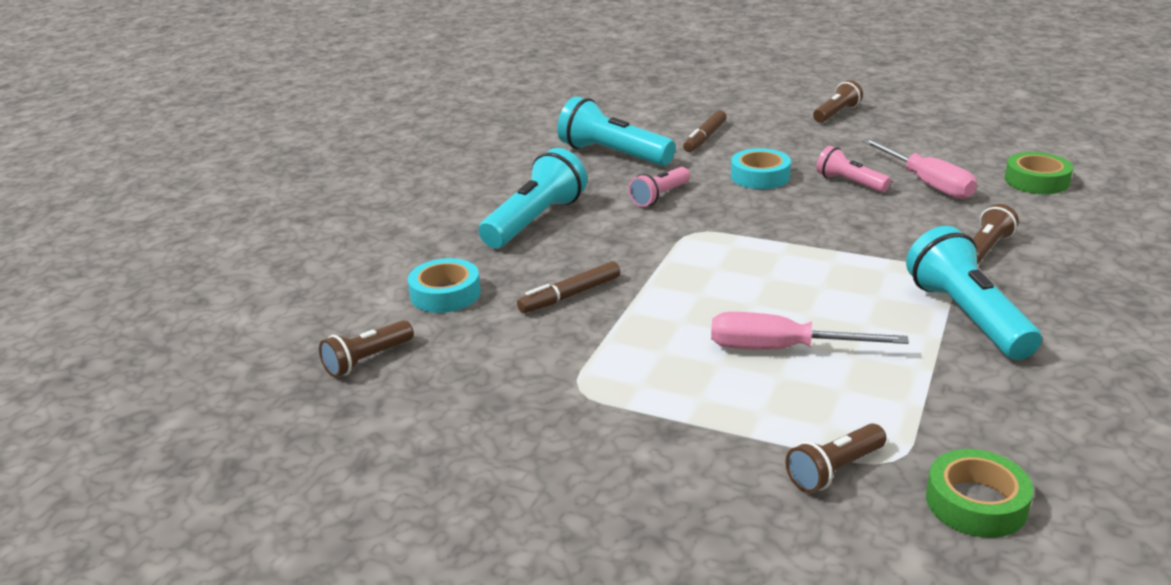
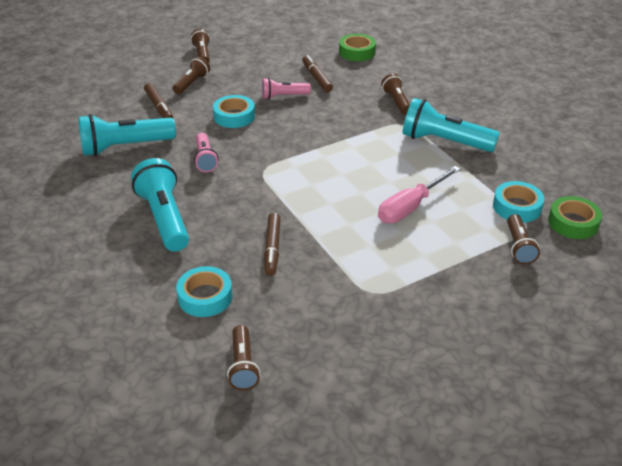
camera: 55 degrees left, 10 degrees up
(774, 132) = (192, 83): none -> brown flashlight
(925, 434) = (517, 207): none -> turquoise tape
(927, 183) = (317, 78): pink screwdriver -> brown marker

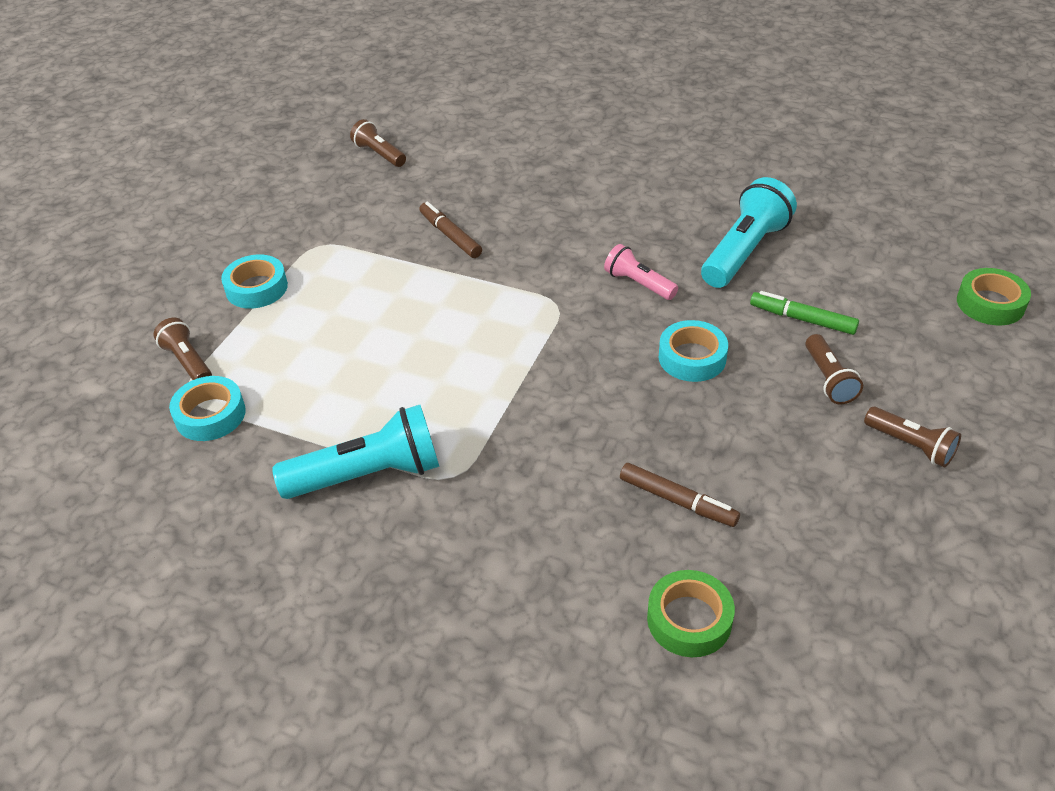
camera: 145 degrees right, 5 degrees up
(159, 107) = (802, 319): brown marker -> green marker
(164, 218) = (586, 210): turquoise flashlight -> none
(205, 297) = (463, 176): turquoise tape -> turquoise tape (256, 288)
(283, 96) = (677, 430): pink flashlight -> none
(396, 102) = (502, 520): brown flashlight -> none
(410, 207) = (344, 348): pink screwdriver -> none
(573, 223) = (128, 428): green tape -> green tape (990, 303)

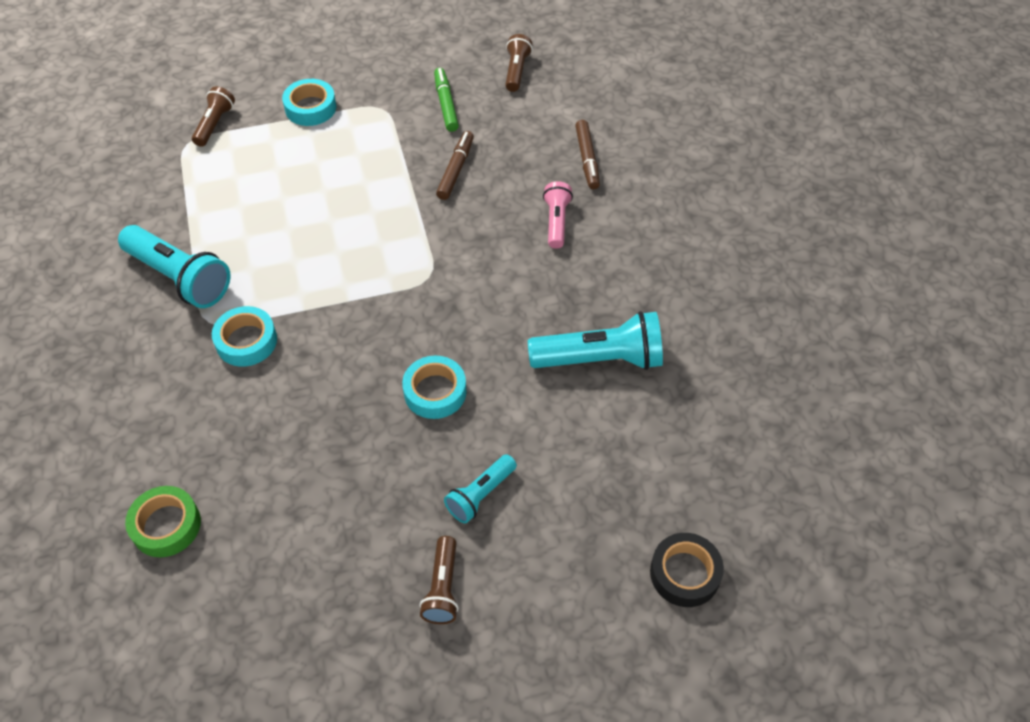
camera: 50 degrees right, 10 degrees up
(210, 415) = (176, 167): turquoise tape -> turquoise tape (246, 341)
(638, 284) = (496, 312): pink flashlight -> pink flashlight (556, 222)
(677, 501) = (273, 462): brown marker -> brown marker (587, 159)
(802, 319) = (543, 442): green marker -> green marker (446, 104)
(828, 379) = (480, 495): brown flashlight -> turquoise flashlight
(990, 303) = (685, 573): green tape -> black tape

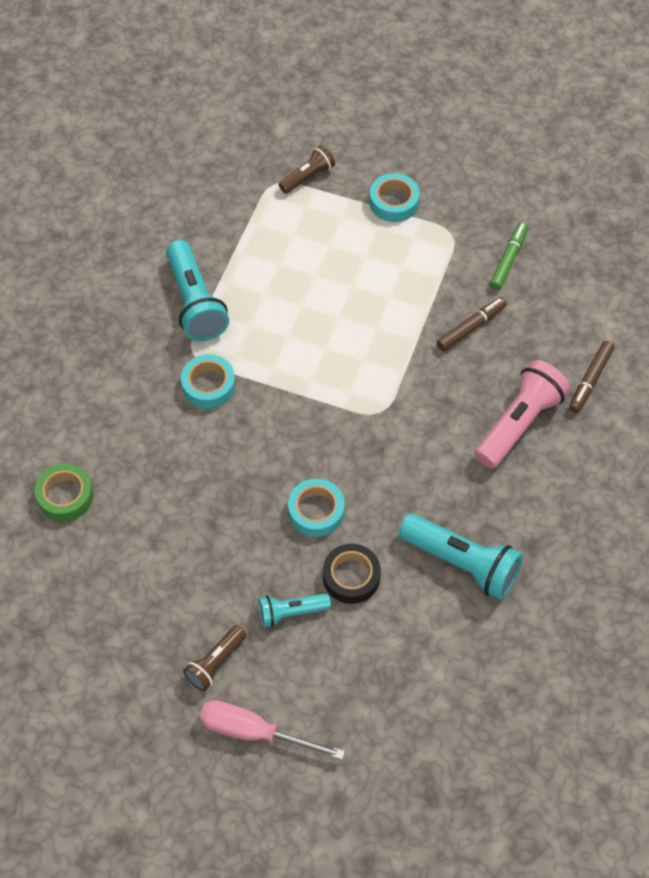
camera: 35 degrees right, 5 degrees up
(516, 71) = (594, 259): brown flashlight -> none
(531, 628) = (254, 732): none -> pink screwdriver
(556, 222) = (519, 423): pink flashlight -> pink flashlight, size x1.76
(685, 573) = (393, 768): black tape -> black tape (351, 577)

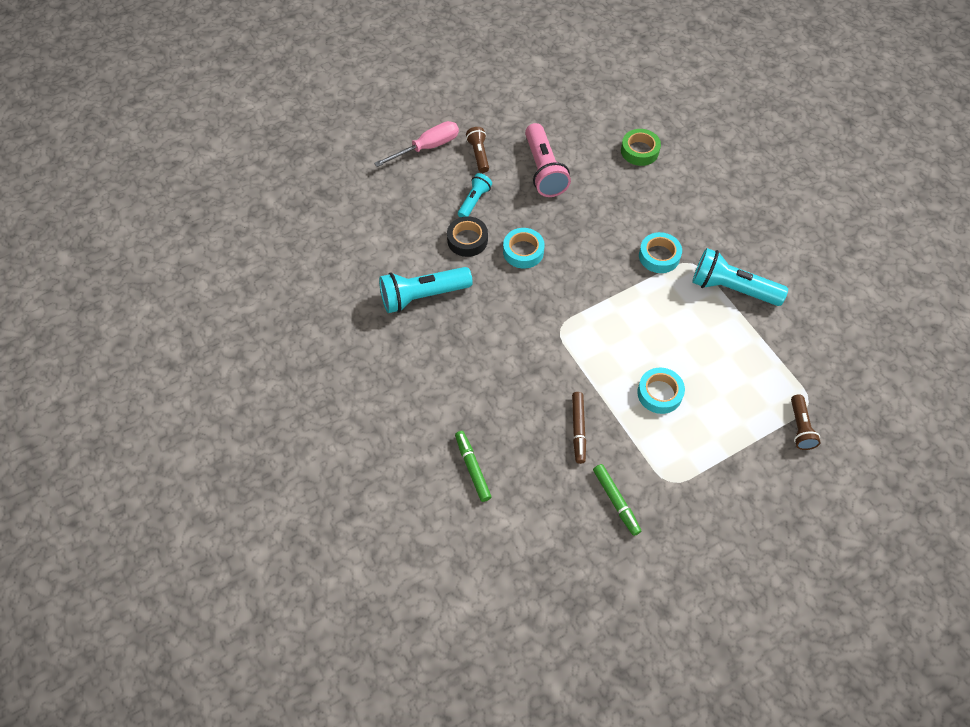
camera: 130 degrees right, 0 degrees up
(394, 202) = (731, 466): turquoise tape -> turquoise tape (659, 393)
(519, 423) = (481, 398): pink flashlight -> pink flashlight (543, 170)
(590, 380) = (472, 468): brown marker -> green marker

